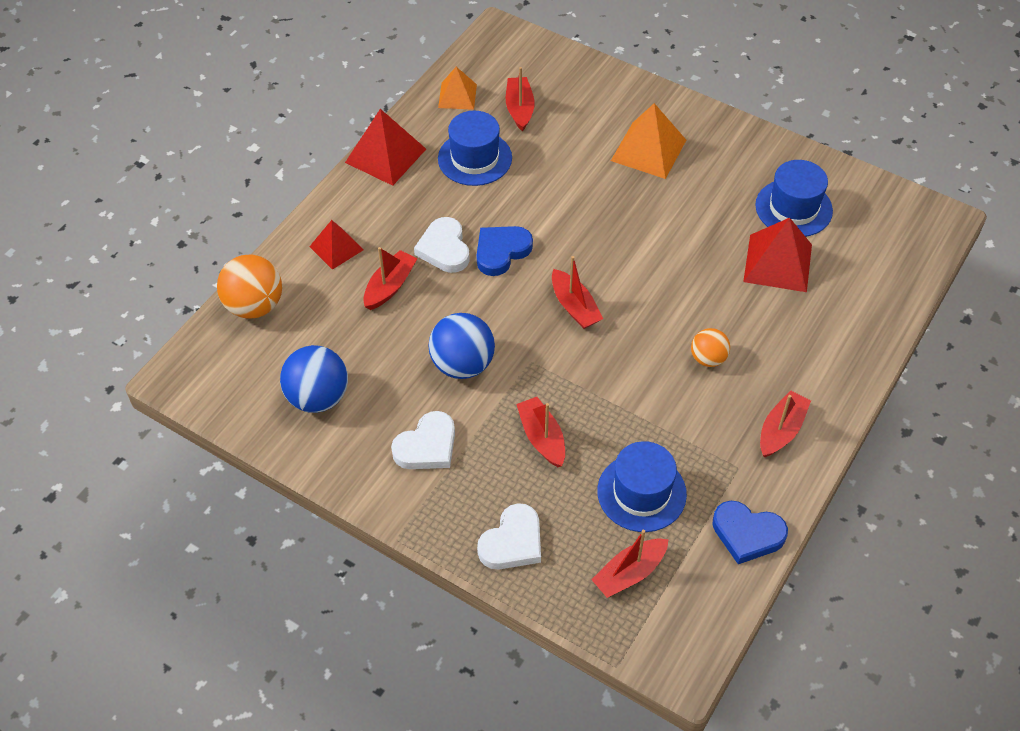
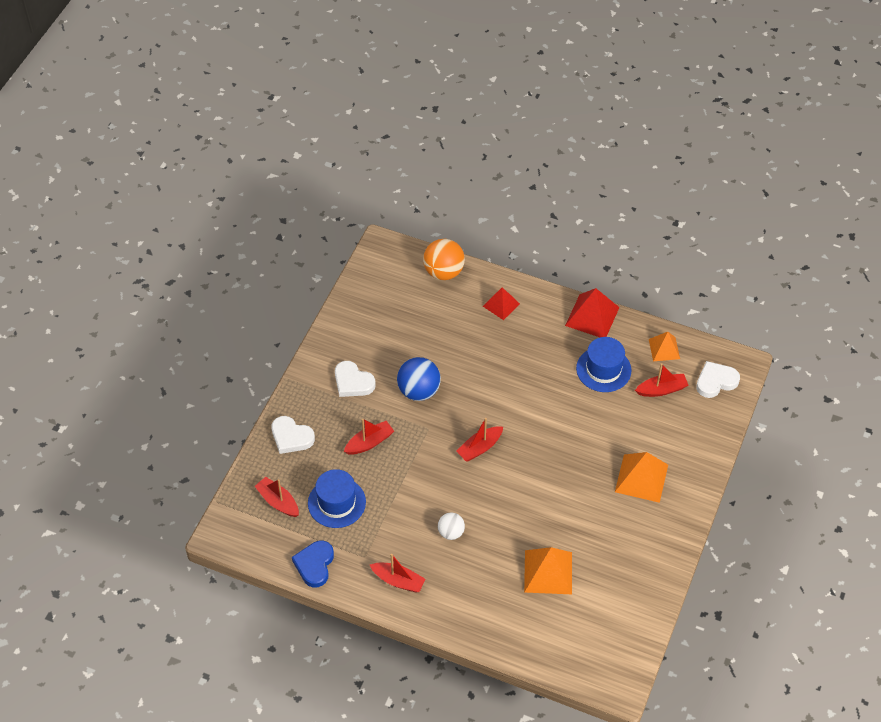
camera: 80 degrees right, 0 degrees up
(318, 397) = (379, 319): blue ball -> none
(390, 286) = (474, 340): red boat -> none
(444, 249) = (514, 365): white heart -> white heart (716, 381)
(501, 251) = (519, 398): blue heart -> none
(708, 358) = (451, 532): orange ball -> white ball
(778, 263) = (548, 572): red pyramid -> orange pyramid
(793, 208) = (606, 580): blue hat -> none

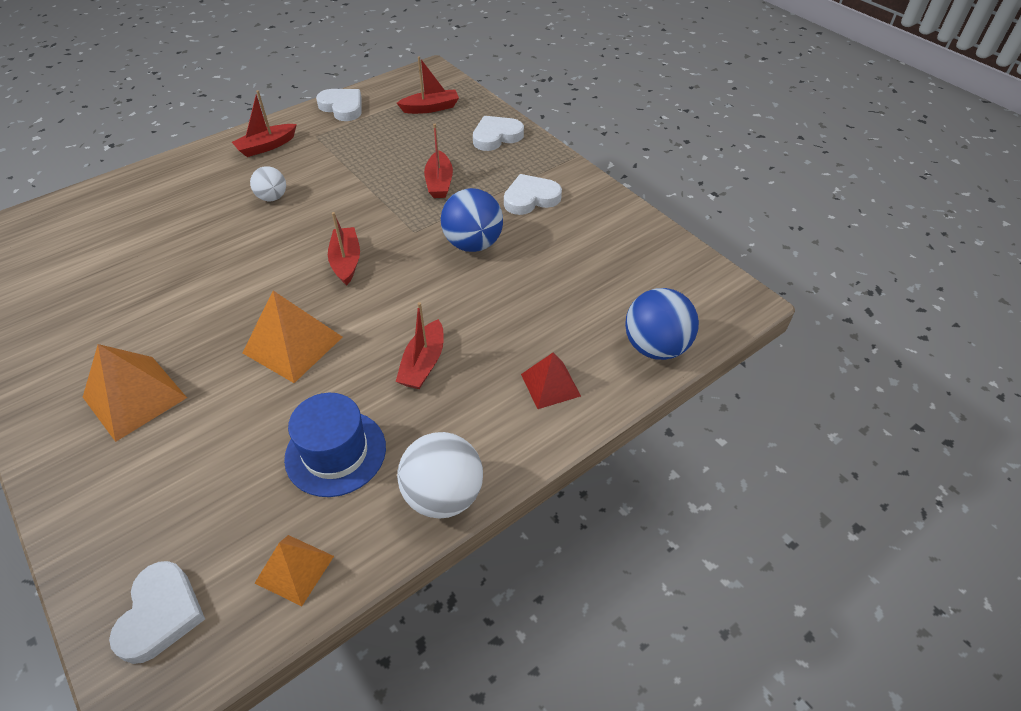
camera: 120 degrees right, 5 degrees down
(314, 565) = (342, 107): blue heart -> white heart
(336, 502) = (392, 139): blue hat -> none
(443, 272) = (655, 347): orange ball -> blue ball
(548, 572) = (141, 247): orange pyramid -> orange pyramid (293, 344)
(592, 316) = (443, 495): red pyramid -> white ball
(661, 390) = (229, 513): red boat -> red boat (423, 363)

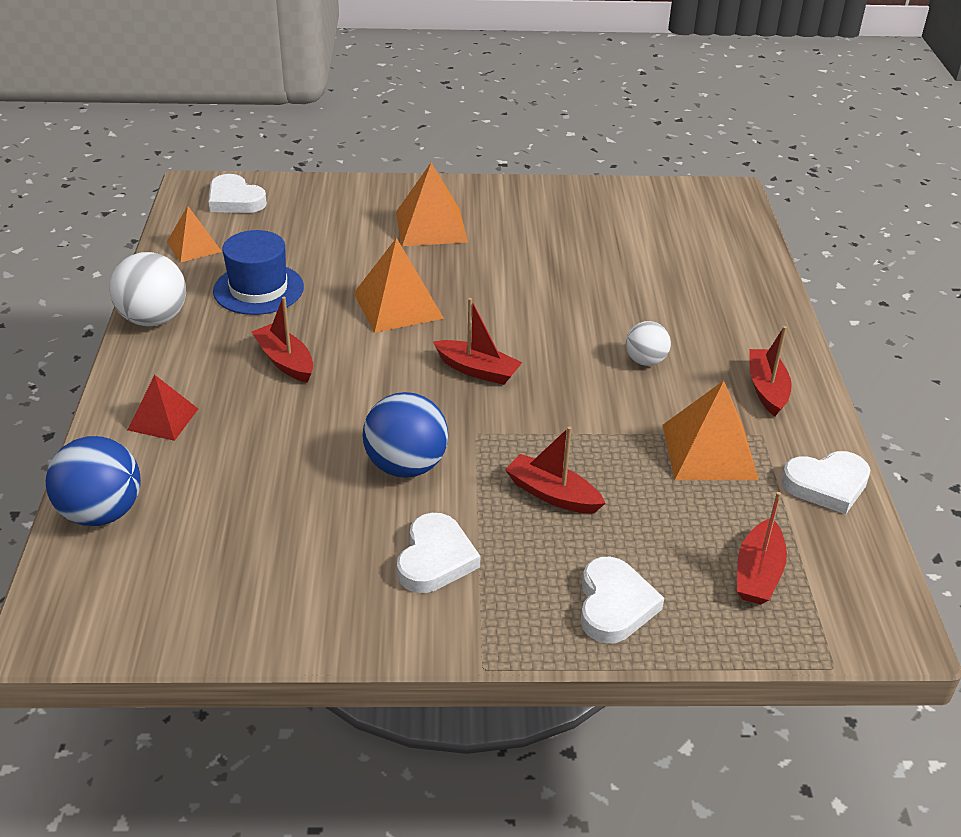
camera: 125 degrees right, 10 degrees down
(348, 147) = (709, 451): none -> orange pyramid

